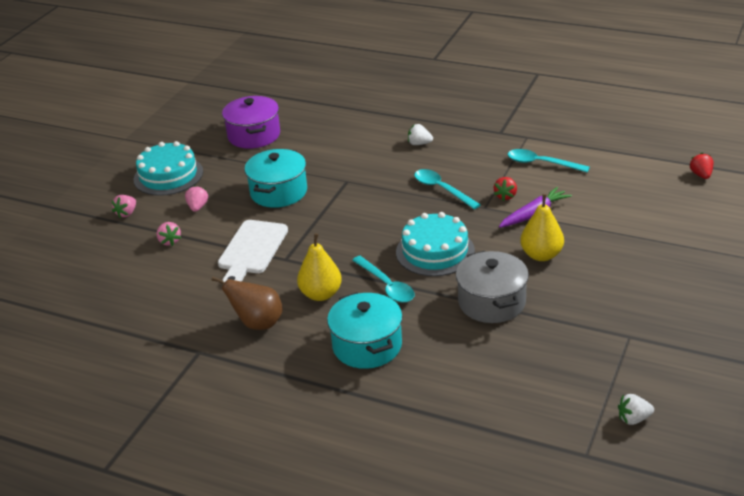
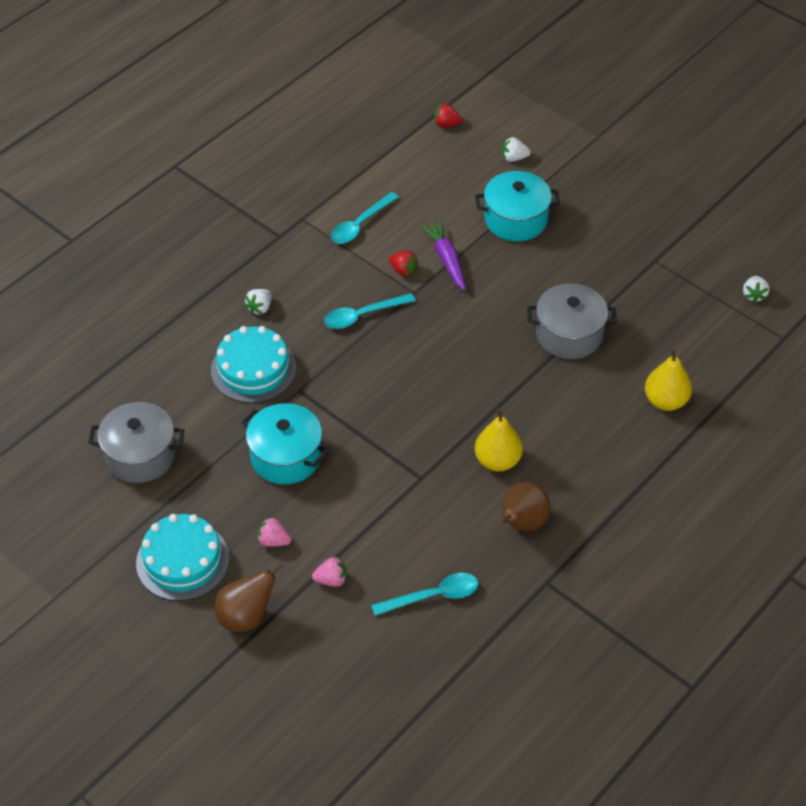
camera: 75 degrees left, 15 degrees up
(127, 213) = (246, 617): pink strawberry -> brown pear
(251, 250) = (390, 504): white cutting board -> none
(254, 135) = (140, 455): purple pot -> grey pot
(367, 346) = (593, 443): turquoise pot -> turquoise pot (516, 219)
(386, 285) = (508, 405): turquoise spoon -> turquoise spoon (433, 596)
(435, 251) = (470, 352): turquoise cake -> turquoise cake (253, 369)
(541, 255) = (515, 277): yellow pear -> yellow pear (665, 401)
(693, 220) = (514, 158): none -> white strawberry

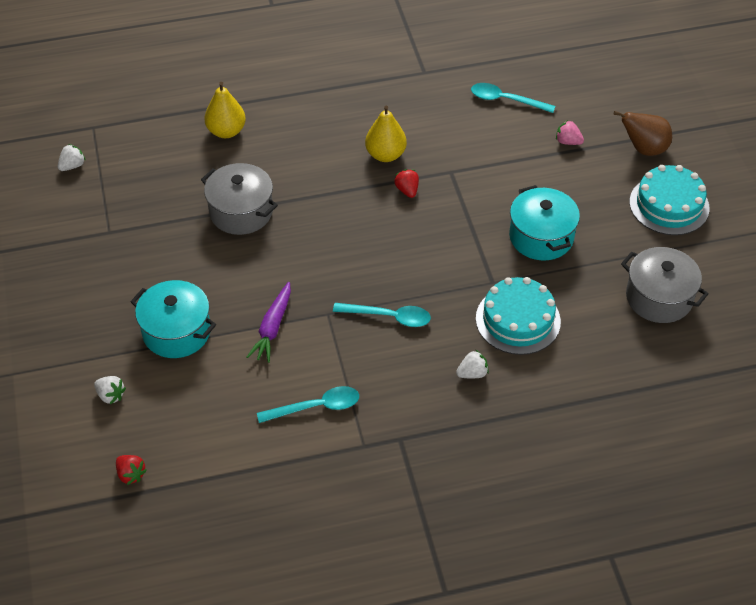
camera: 145 degrees left, 0 degrees up
(273, 541) = (592, 185): pink strawberry -> none
(403, 270) = (318, 339): red strawberry -> red strawberry (407, 190)
(522, 523) = (407, 110): brown pear -> none

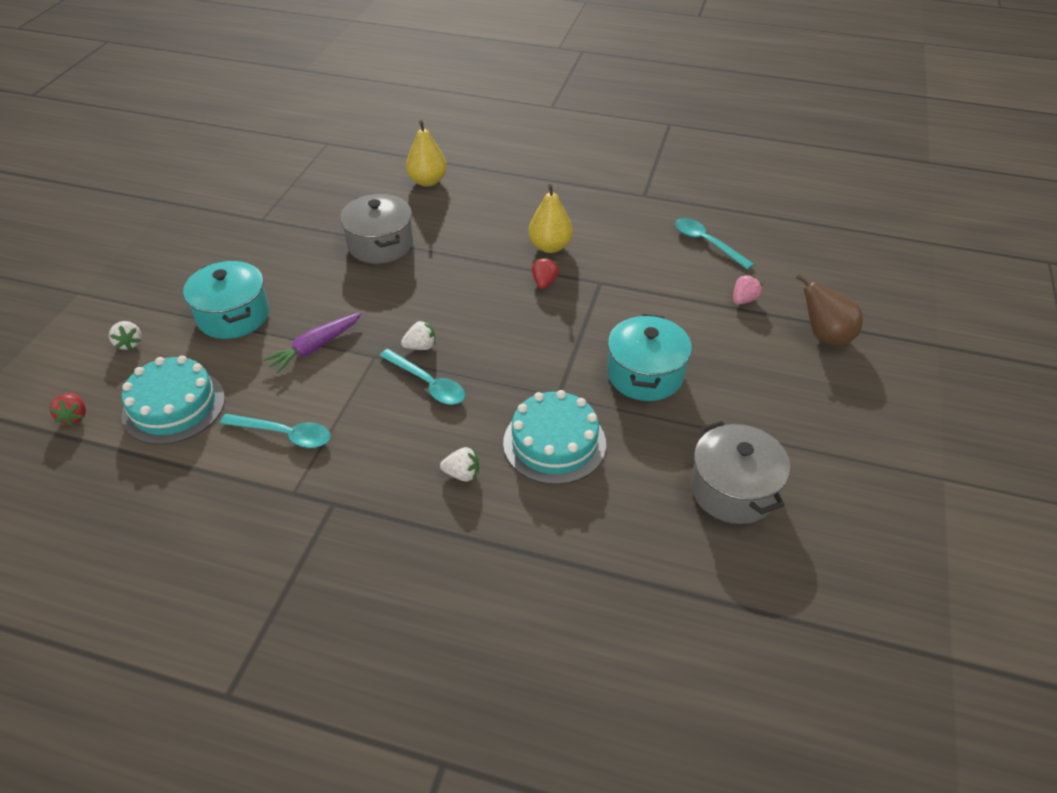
camera: 30 degrees right, 5 degrees down
(72, 166) = (284, 164): white strawberry -> white strawberry (421, 346)
(568, 142) = (744, 300): pink strawberry -> pink strawberry turned 75 degrees clockwise
(669, 205) = (815, 400): turquoise cake -> turquoise cake (174, 406)

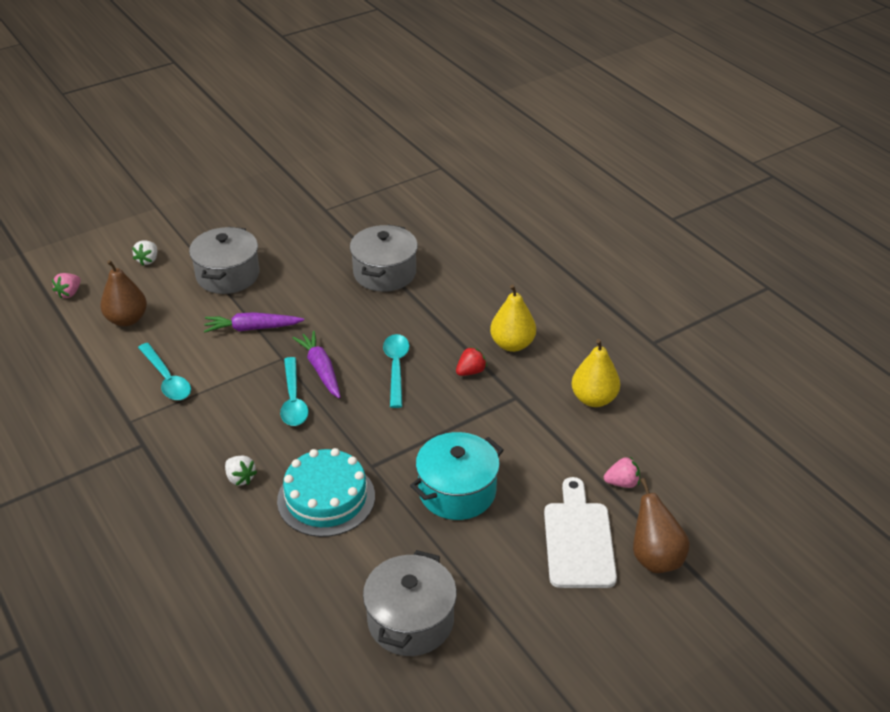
camera: 40 degrees right, 5 degrees down
(74, 416) = (69, 293): red strawberry -> pink strawberry
(174, 406) = (127, 319): turquoise cake -> brown pear
(233, 316) = (228, 275): turquoise pot -> grey pot
(421, 346) = (320, 369): white strawberry -> purple carrot
(427, 181) = (481, 238): yellow pear -> yellow pear (593, 399)
(706, 243) = (654, 415): turquoise spoon -> turquoise spoon (396, 368)
(766, 355) = (578, 540): none -> white cutting board

